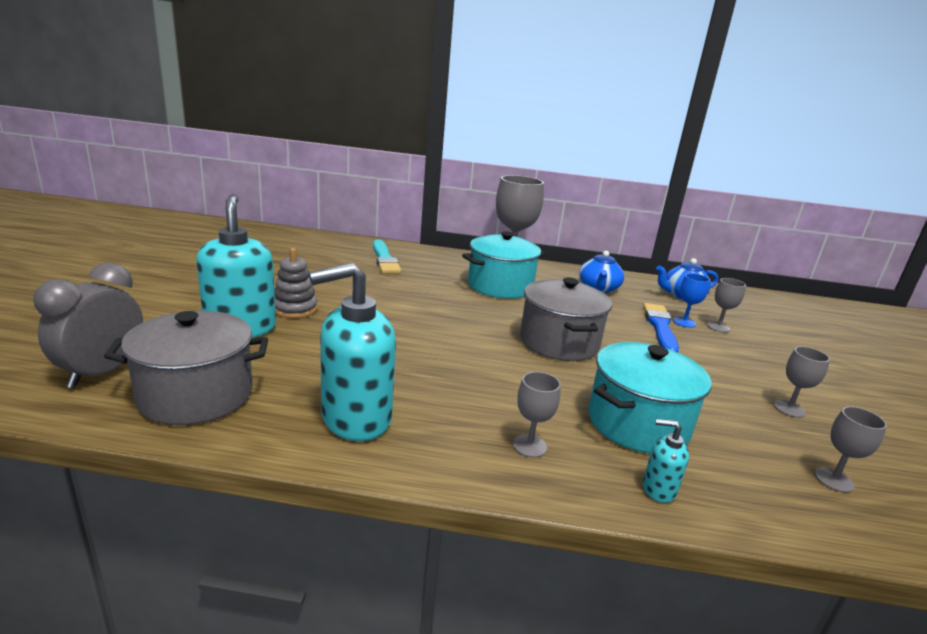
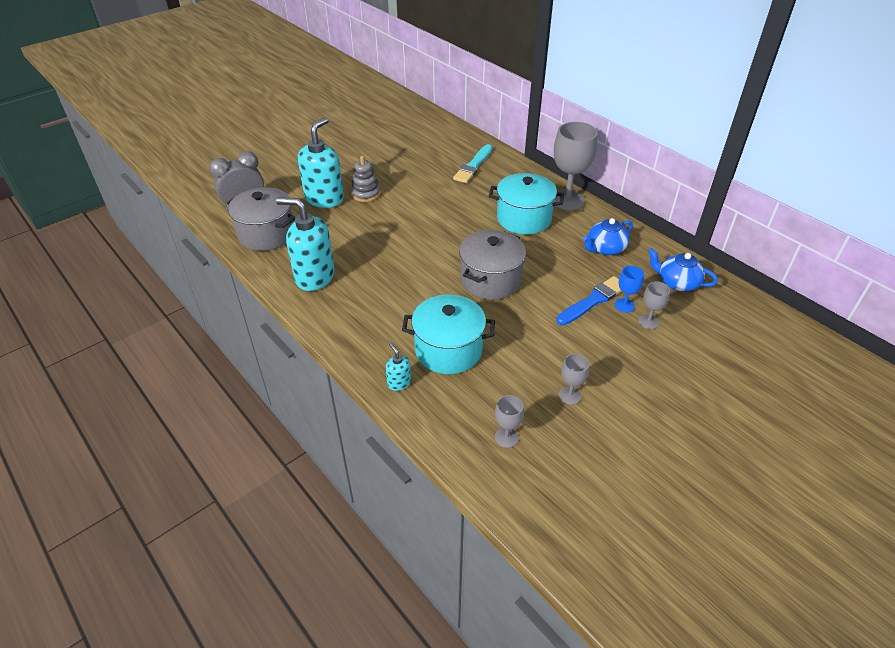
camera: 45 degrees right, 20 degrees up
(529, 446) = (371, 330): grey goblet -> none

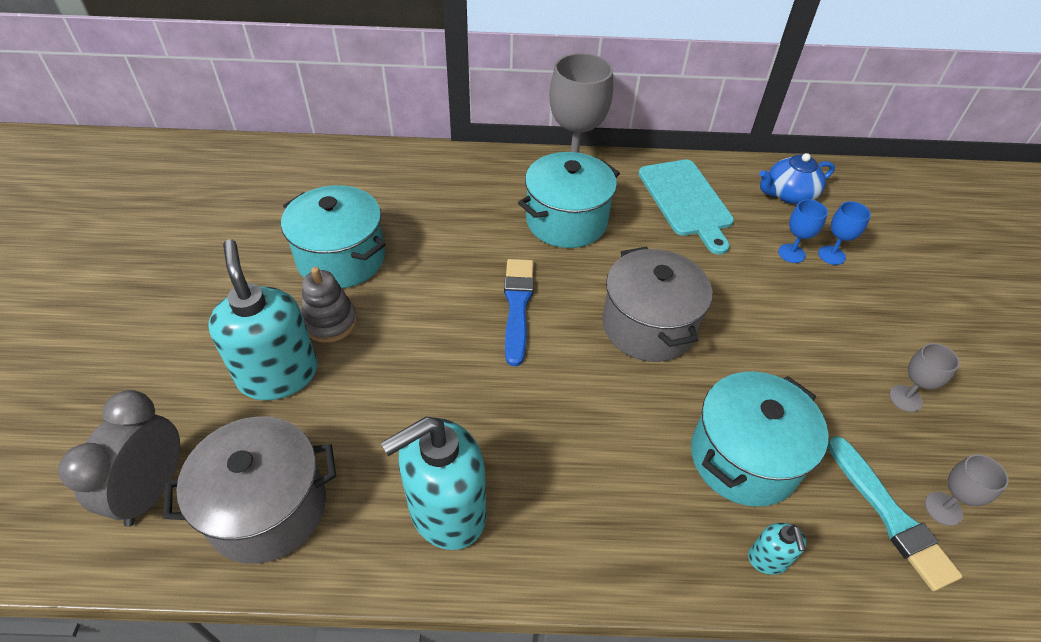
camera: 50 degrees left, 5 degrees up
(399, 383) = (768, 559): turquoise soap dispenser -> turquoise soap dispenser turned 105 degrees counterclockwise
(403, 174) = (341, 258): none -> turquoise pot
(473, 166) = (414, 189): turquoise brush -> turquoise brush (889, 515)
(593, 301) = (763, 270): blue brush -> blue brush (517, 306)
(605, 248) = (686, 201): blue teapot -> turquoise cutting board
(648, 321) = (831, 255): grey goblet -> blue goblet

